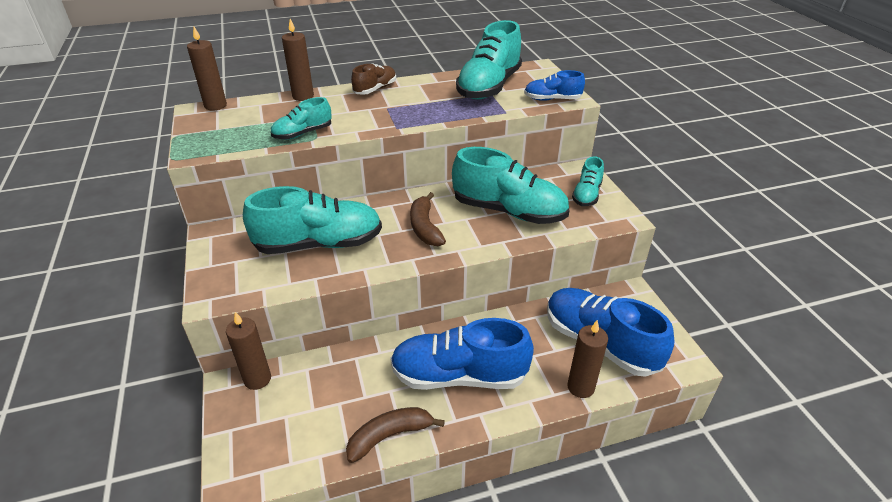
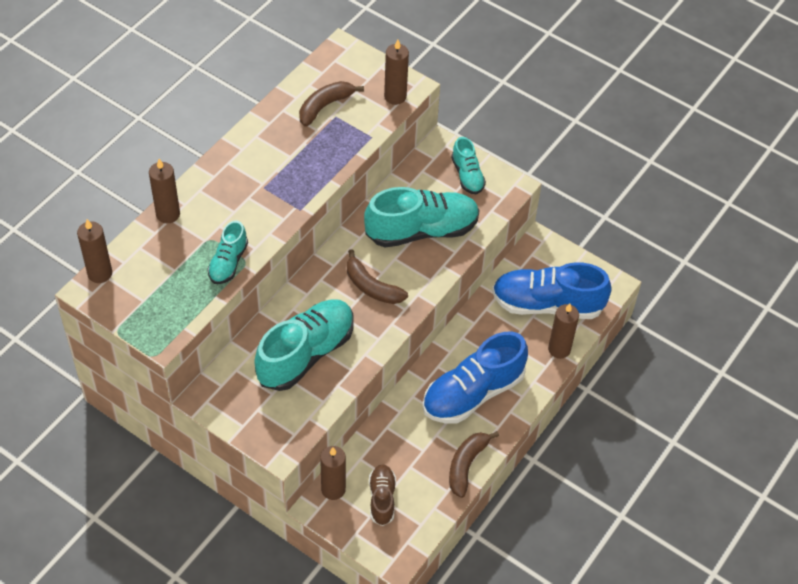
camera: 40 degrees left, 15 degrees up
(375, 89) = (224, 166): brown shoe -> brown shoe (382, 499)
(489, 87) = (325, 106): turquoise shoe -> brown banana
(552, 99) = (395, 96): blue shoe -> brown candle

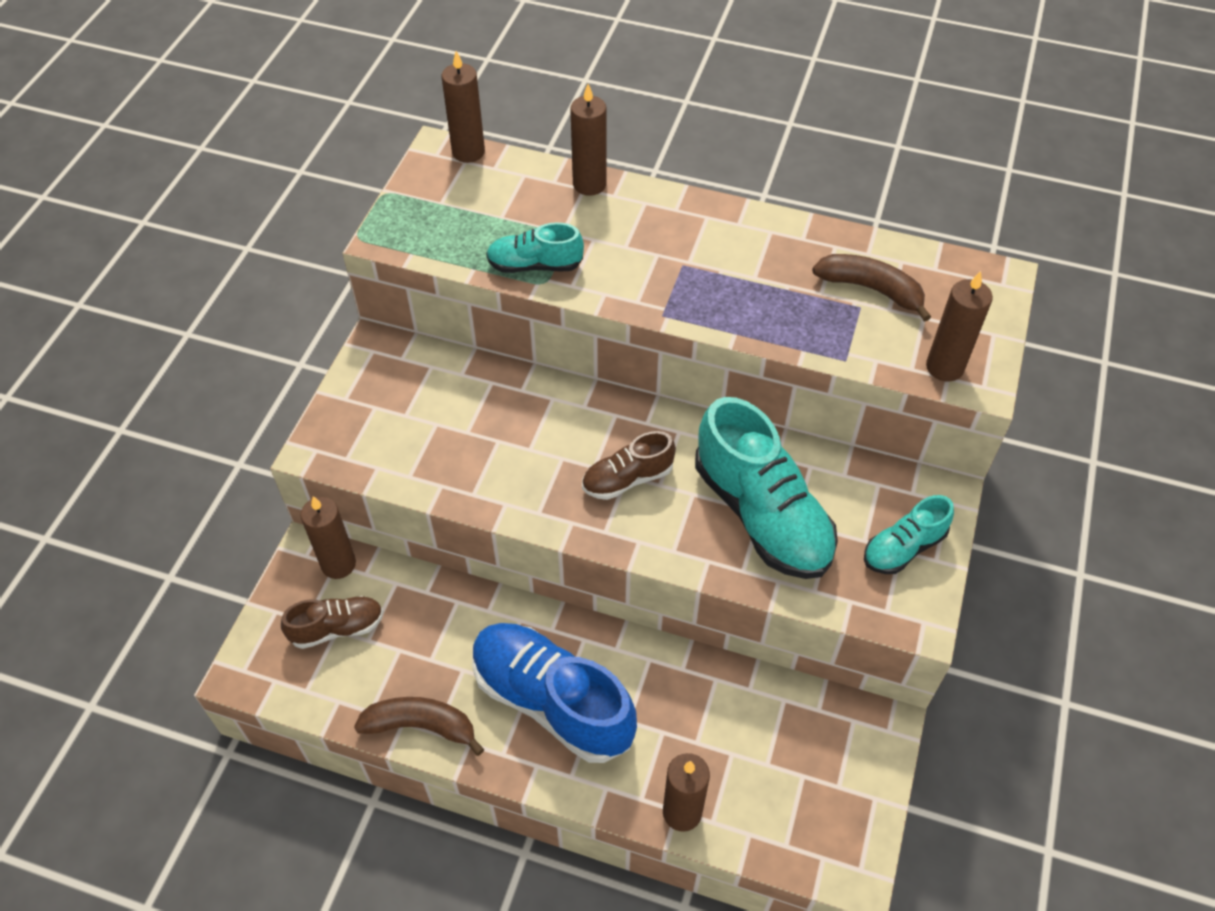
camera: 75 degrees right, 0 degrees up
(305, 354) = (481, 433): turquoise shoe -> none
(371, 287) = (627, 479): brown banana -> brown shoe
(547, 304) = (764, 771): blue shoe -> none

